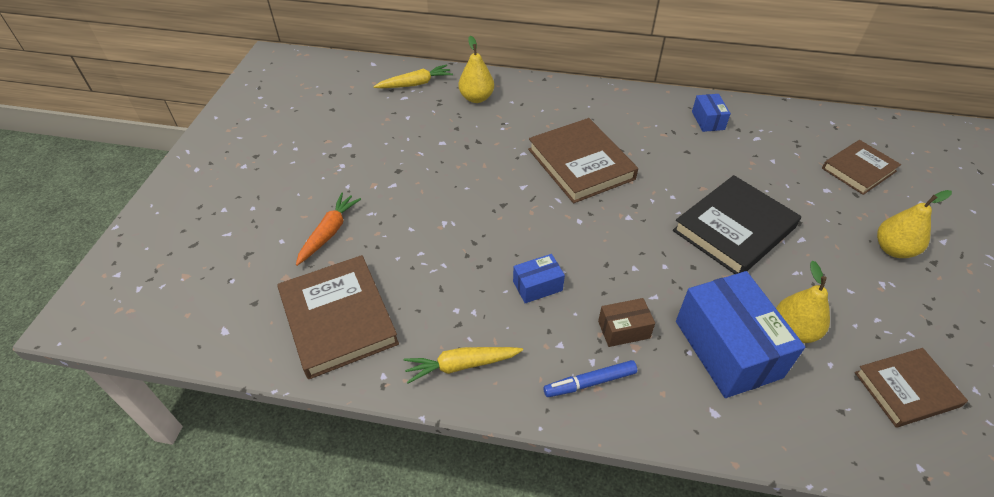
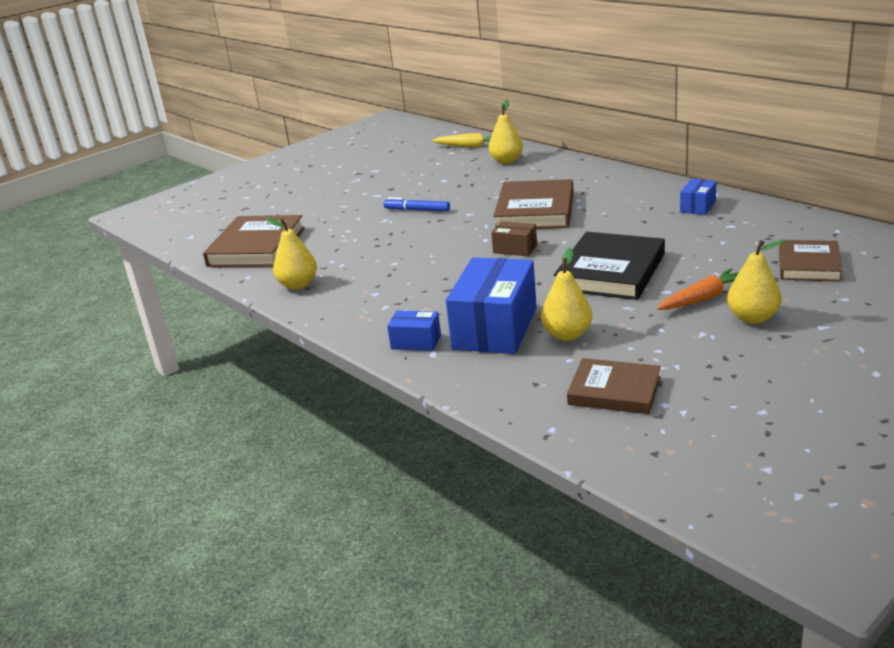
camera: 40 degrees right, 20 degrees down
(329, 232) = (304, 209): orange carrot -> orange carrot (703, 298)
(461, 365) = (298, 285): yellow carrot -> yellow pear
(537, 286) = (402, 263): blue box -> blue box (416, 342)
(590, 382) = (368, 315): blue marker -> blue marker (417, 210)
(623, 329) = (431, 298): brown box -> brown box (515, 249)
(734, 229) = (610, 271): black book -> black book turned 60 degrees counterclockwise
(858, 170) = (809, 265): brown book -> brown book turned 75 degrees counterclockwise

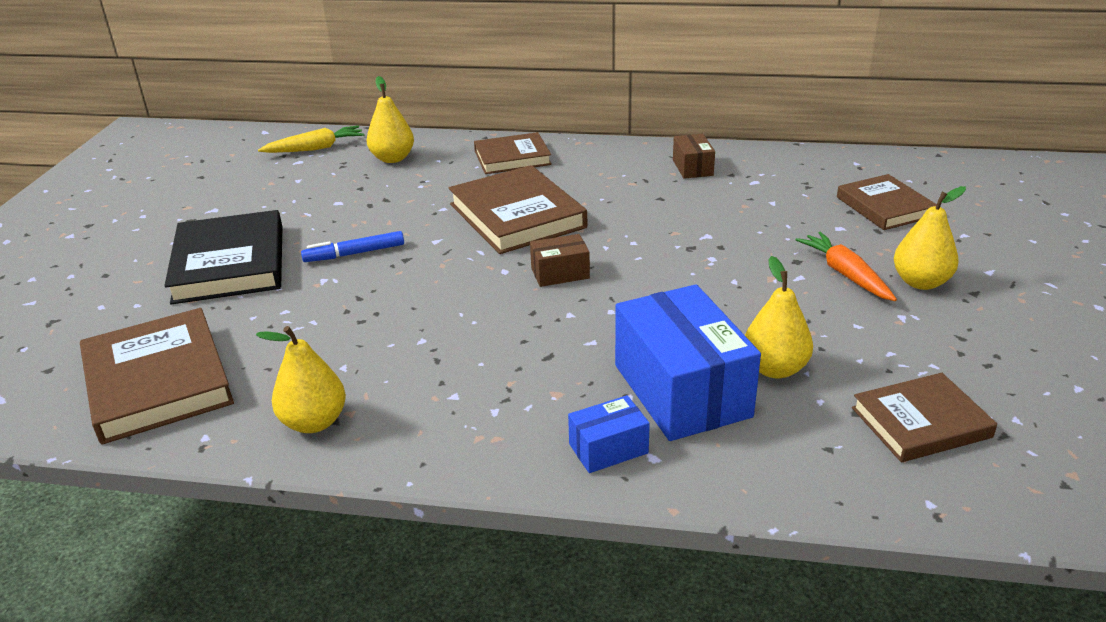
camera: 40 degrees left, 5 degrees up
(581, 175) = (512, 158): none -> brown book
(610, 271) = (710, 271): black book -> black book (229, 264)
(697, 206) = (692, 167): blue box -> brown box
(703, 298) = (845, 274): orange carrot -> orange carrot turned 45 degrees counterclockwise

